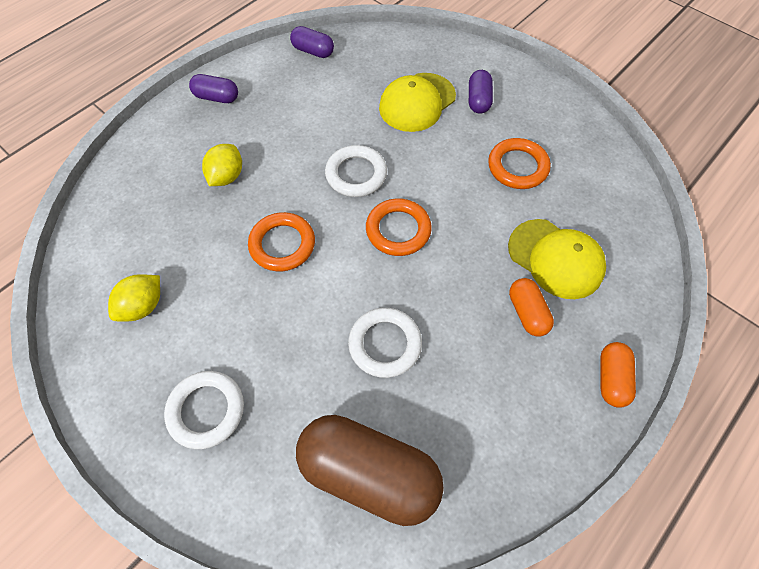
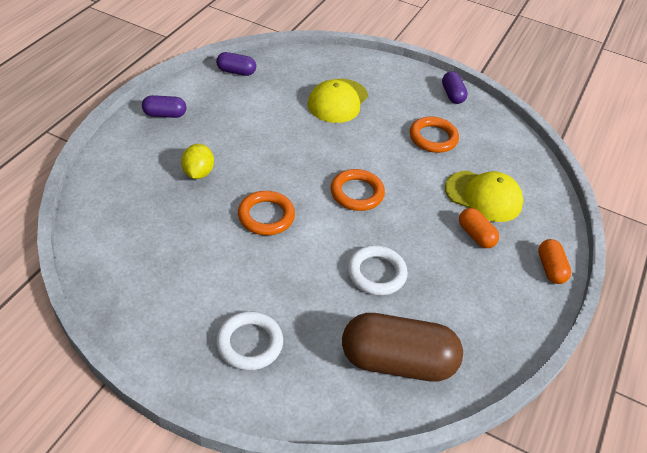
camera: 20 degrees left, 15 degrees down
(143, 306) = (163, 278): yellow lemon -> none
(356, 174) = (308, 158): white ring -> none
(478, 100) = (386, 94): purple capsule -> purple capsule (452, 95)

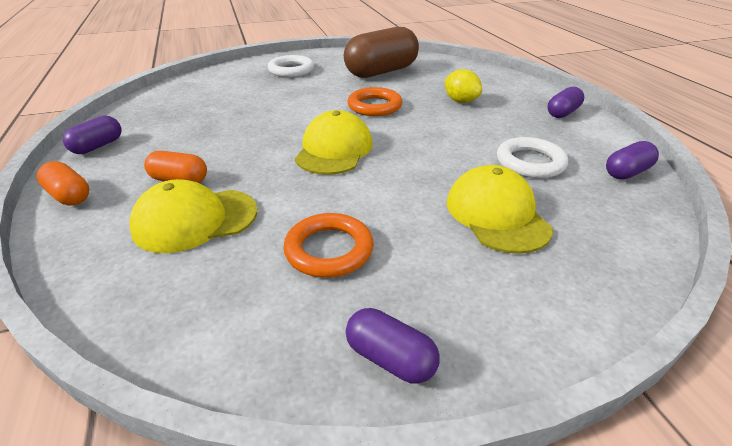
camera: 140 degrees right, 10 degrees down
(357, 193) = (334, 150): orange ring -> yellow cap
(376, 273) = (251, 119): white ring -> white ring (530, 162)
(397, 361) = (192, 96): brown capsule -> brown capsule (381, 72)
(518, 322) = (98, 146): none -> purple capsule

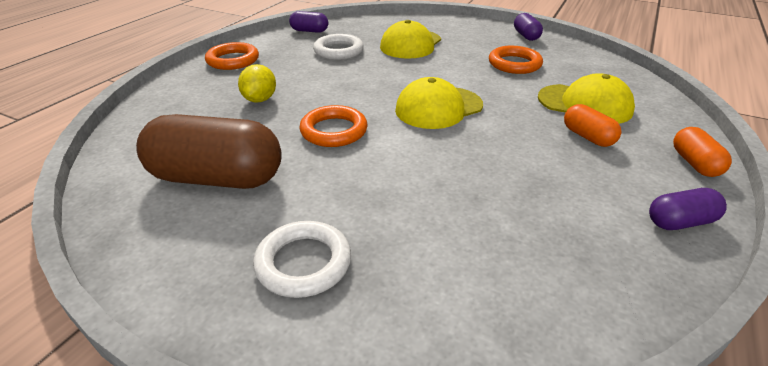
camera: 135 degrees left, 0 degrees up
(562, 113) = (233, 60): purple capsule -> orange ring

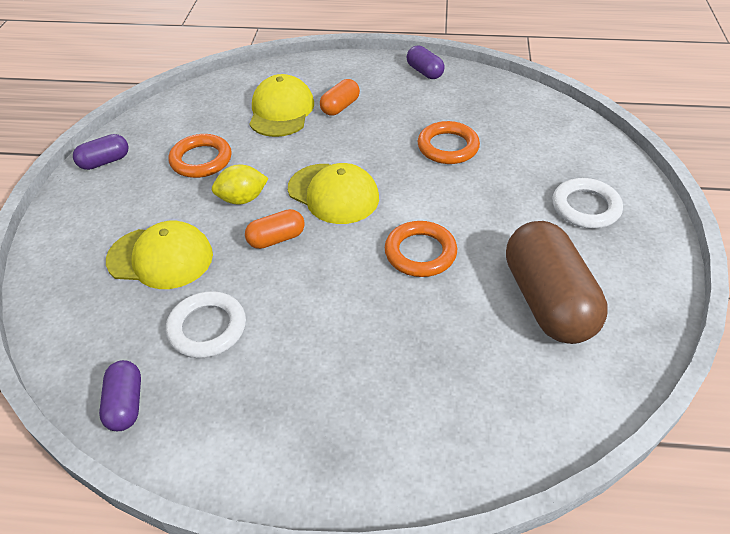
camera: 110 degrees left, 10 degrees up
(233, 60) = (288, 452): orange ring -> orange ring (448, 147)
(260, 99) = (392, 346): yellow lemon -> yellow lemon (242, 199)
(694, 163) = (351, 65): orange capsule -> orange capsule (276, 239)

